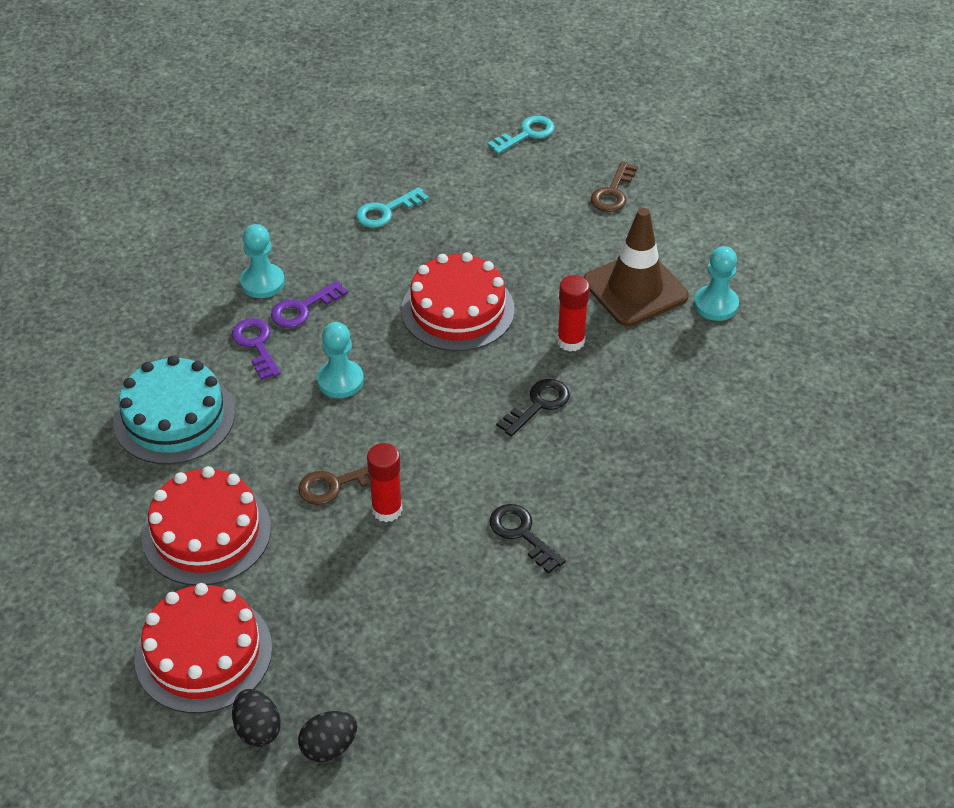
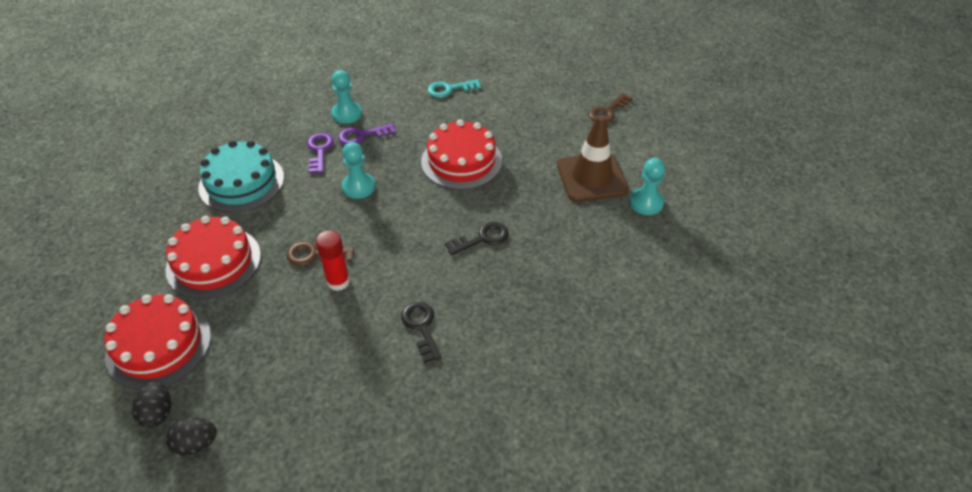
camera: 20 degrees right, 0 degrees up
(526, 134) = (567, 63): turquoise key -> none
(571, 341) = (528, 201): red glue stick -> none

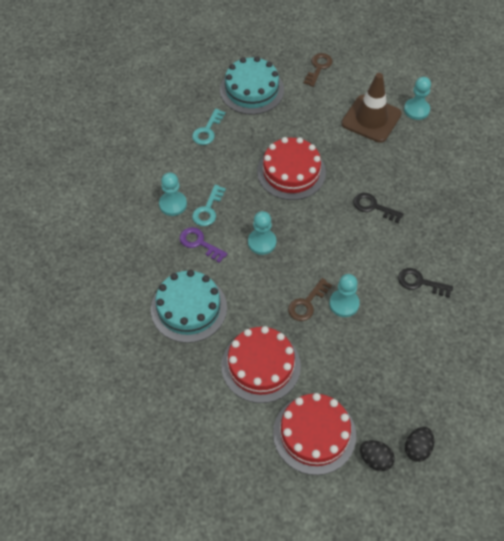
camera: 50 degrees left, 10 degrees up
(338, 282) = (344, 304): red glue stick -> turquoise pawn
(362, 135) = (208, 209): purple key -> turquoise key
(482, 238) = (373, 207): black key -> black key turned 75 degrees counterclockwise
(527, 88) = (252, 90): none -> turquoise cake
(607, 111) = (318, 67): brown key -> brown key turned 150 degrees counterclockwise

